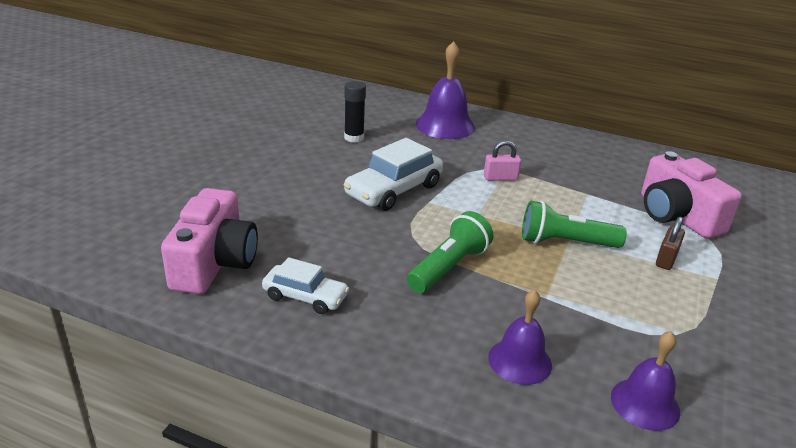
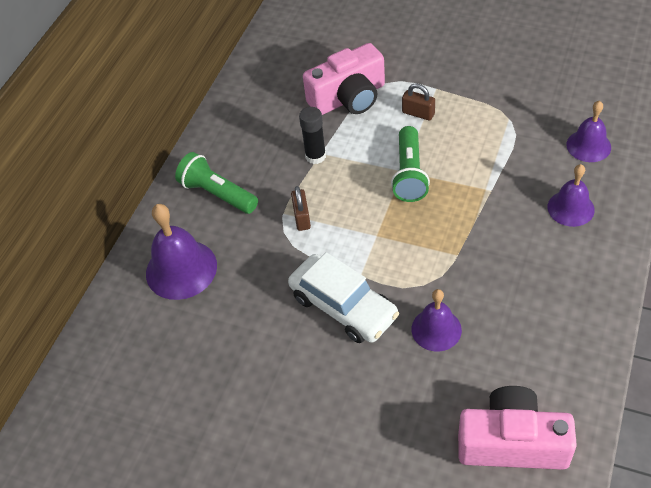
camera: 85 degrees left, 20 degrees up
(305, 297) = (540, 355): white car -> none
(354, 138) = (224, 359): black glue stick -> black glue stick (315, 156)
(356, 236) = (436, 329): none -> purple bell
(448, 267) = (468, 254): green flashlight -> green flashlight (217, 194)
(500, 178) = (302, 217): pink padlock -> brown padlock

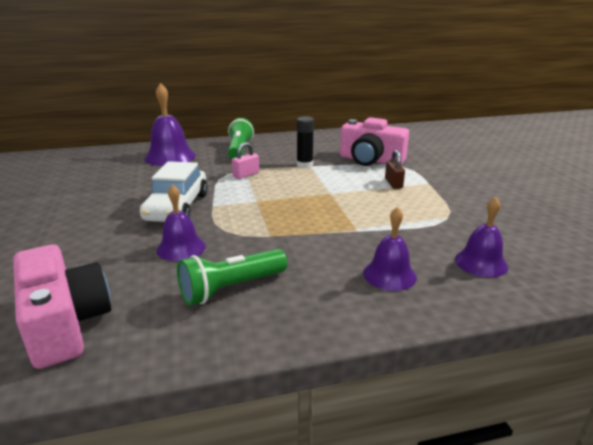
camera: 50 degrees right, 25 degrees down
(302, 217) = (246, 175): brown padlock -> pink padlock
(409, 174) = (330, 196): green flashlight -> green flashlight (231, 288)

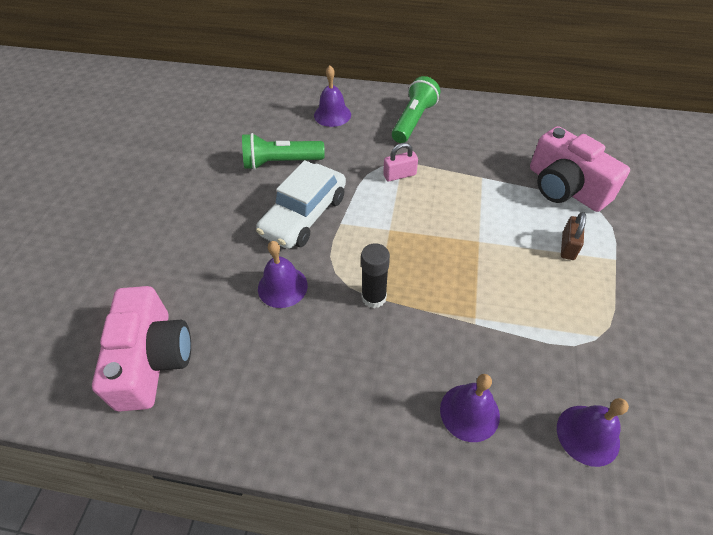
camera: 25 degrees right, 25 degrees up
(170, 157) = (332, 115): purple bell -> purple bell, size x0.64
(231, 288) = (303, 368): green flashlight -> green flashlight (281, 162)
(304, 165) = (476, 174): black glue stick -> black glue stick (374, 297)

